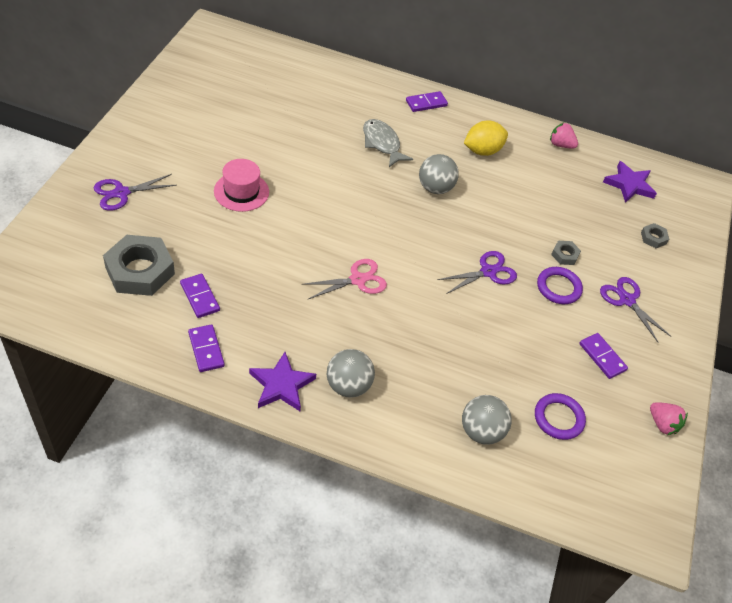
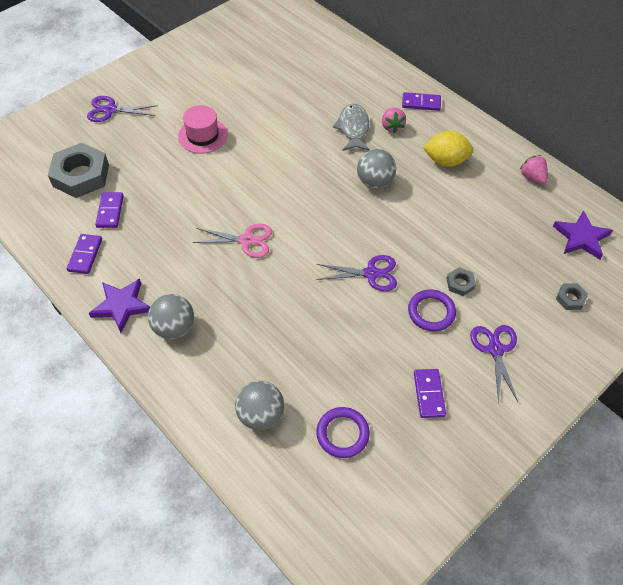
camera: 35 degrees right, 5 degrees up
(662, 424) = (446, 484): pink strawberry -> pink strawberry (392, 126)

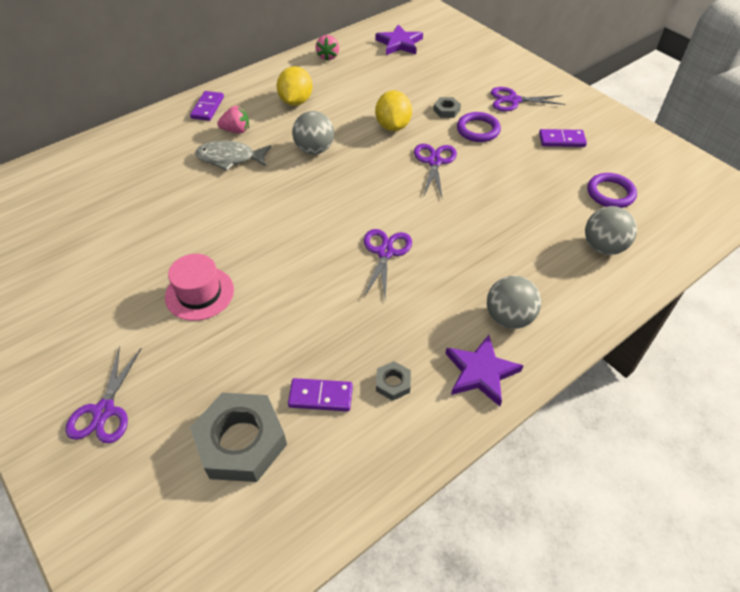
camera: 85 degrees left, 5 degrees down
(85, 255) = (397, 421): purple domino -> none
(247, 240) = (385, 252): pink scissors -> purple scissors
(422, 238) = (393, 126): none -> yellow lemon
(532, 177) = (328, 56): pink strawberry -> pink strawberry turned 60 degrees counterclockwise
(570, 298) = (461, 58): grey nut -> grey nut (393, 383)

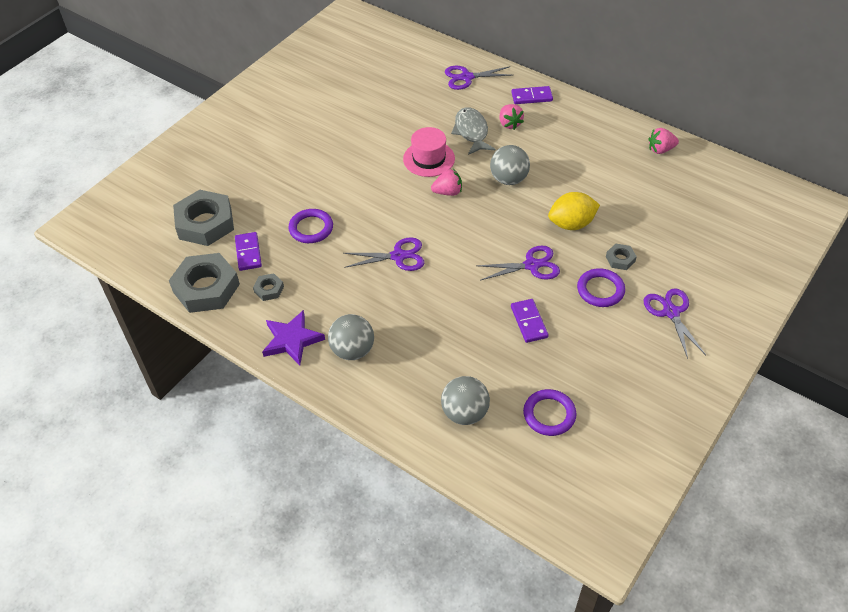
camera: 75 degrees right, 0 degrees up
(104, 411) = (214, 154): purple scissors -> purple scissors (466, 77)
(199, 293) = (320, 164): pink hat -> pink hat (429, 159)
(296, 101) = (572, 148): yellow lemon -> none
(307, 322) = (311, 228): none -> purple ring
(309, 195) = (448, 192): none -> pink strawberry
(365, 457) = (206, 288): none -> grey nut
(399, 43) = (722, 197): purple star -> none
(561, 140) = (620, 364): purple domino -> purple domino (529, 322)

